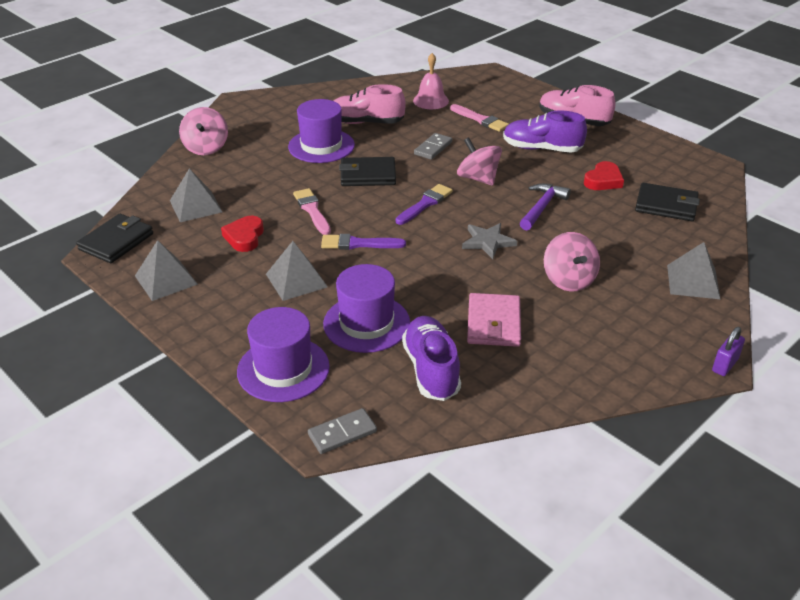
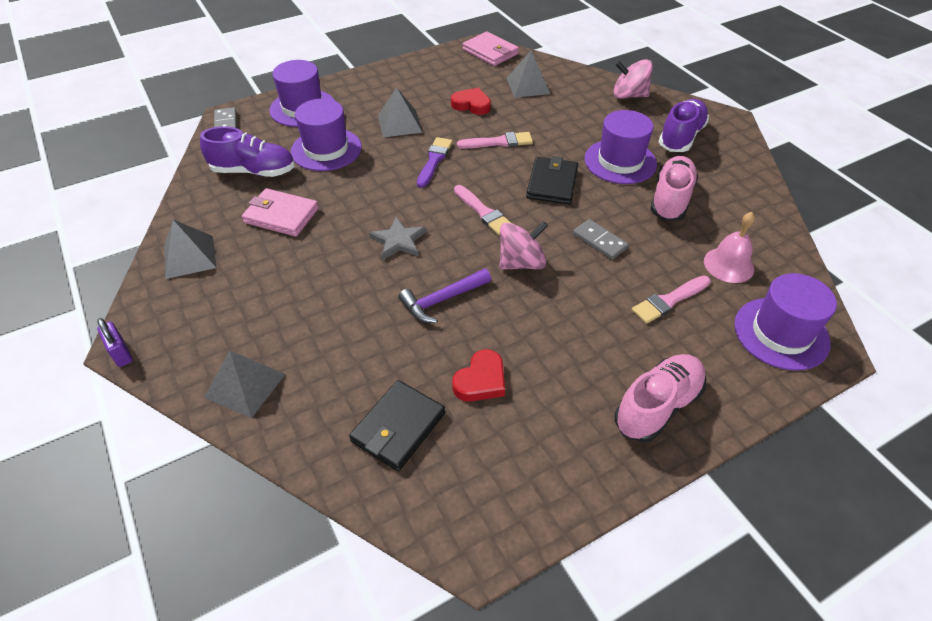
camera: 105 degrees right, 10 degrees up
(116, 241) = (490, 52): black wallet -> pink wallet
(166, 280) = (431, 69): grey pyramid -> grey pyramid (189, 256)
(425, 204) = (483, 212): purple brush -> pink brush
(485, 85) = (781, 333): none -> purple hat
(541, 149) = (578, 341): purple shoe -> purple shoe (681, 137)
(542, 207) = (442, 300): purple hammer -> purple hammer turned 105 degrees clockwise
(568, 280) = (308, 282): pink spinning top -> none
(603, 180) = (481, 380): red heart -> red heart turned 105 degrees counterclockwise

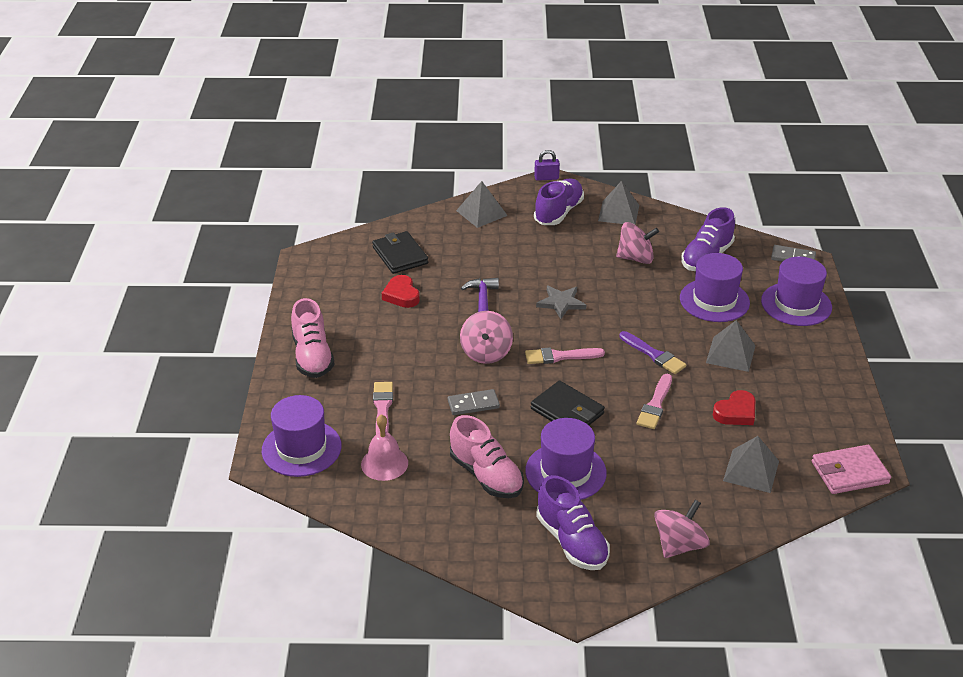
camera: 120 degrees right, 10 degrees down
(211, 308) = (558, 212): none -> purple shoe
(281, 215) = (635, 258): pink wallet -> pink spinning top

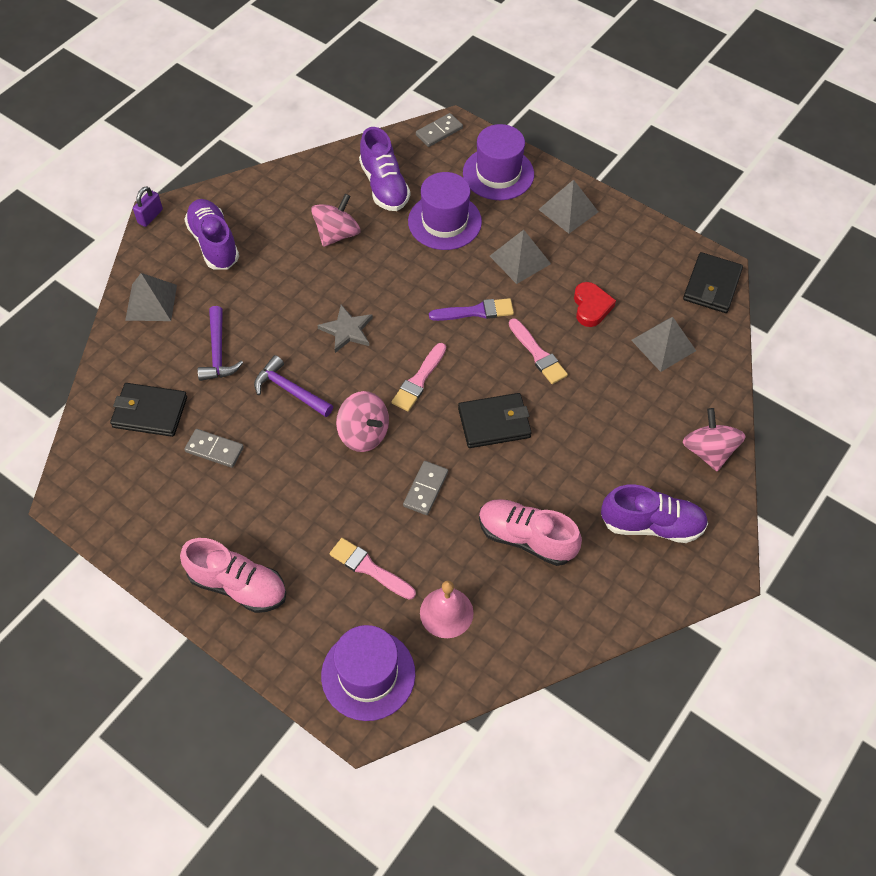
camera: 55 degrees left, 20 degrees up
(401, 295) = (214, 449): red heart -> grey domino
(476, 258) = (218, 352): none -> purple hammer
(486, 475) = (526, 538): pink shoe -> pink shoe turned 150 degrees counterclockwise
(565, 472) = (567, 474): purple hat -> none
(618, 213) = (260, 201): grey pyramid -> grey pyramid (568, 210)
(849, 472) = (712, 285): pink wallet -> black wallet

